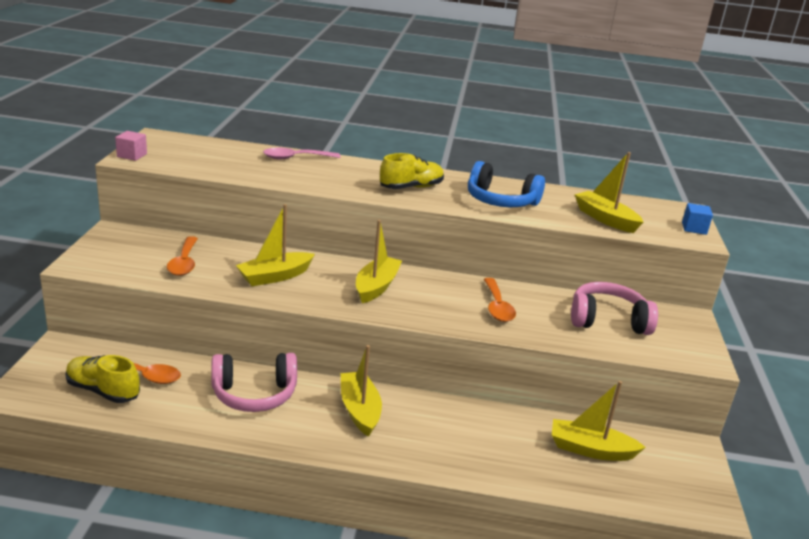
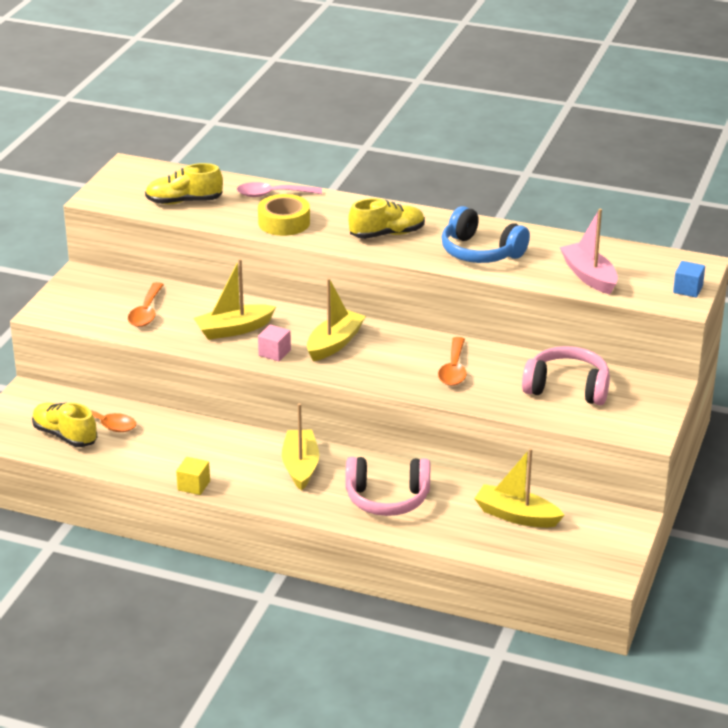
camera: 15 degrees right, 5 degrees up
(132, 155) = (100, 193): pink cube -> pink cube (274, 353)
(214, 162) = (184, 201): none -> yellow shoe
(253, 439) = (194, 485): none -> yellow cube
(254, 394) = (203, 446): pink headphones -> pink headphones (387, 498)
(313, 178) = (284, 222): none -> yellow tape
(605, 219) = (589, 276): yellow boat -> pink boat

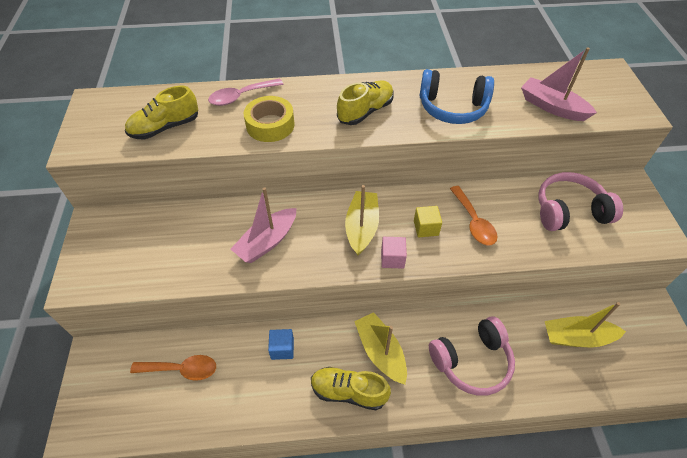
camera: 25 degrees left, 20 degrees up
(65, 436) = (153, 402): yellow shoe -> yellow shoe (349, 392)
(146, 312) = (176, 248): orange spoon -> none
(194, 485) = (305, 419): yellow cube -> yellow cube (426, 228)
(234, 329) = (267, 242): yellow boat -> pink boat
(274, 353) = (319, 258): pink cube -> pink cube (392, 258)
(688, 289) = (629, 97): blue cube -> blue cube (282, 348)

